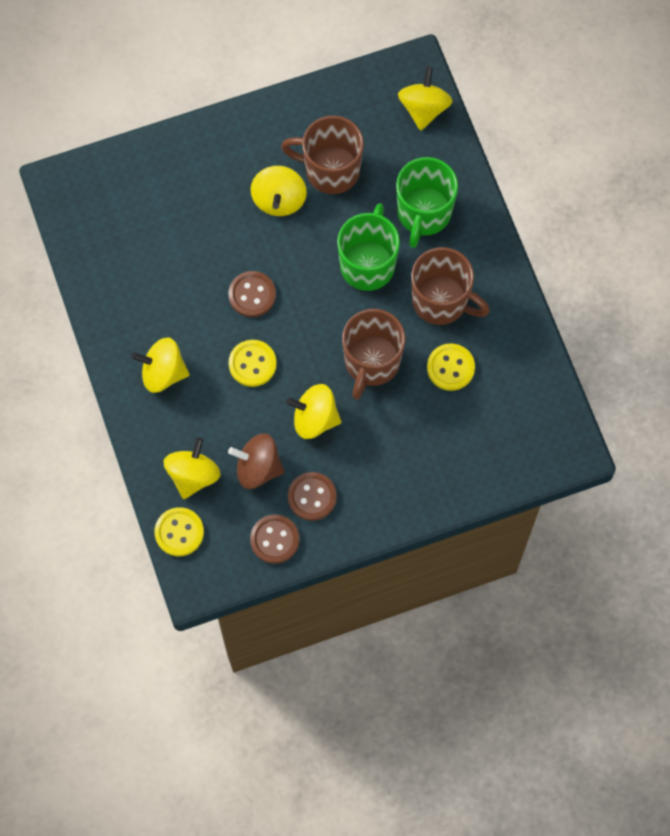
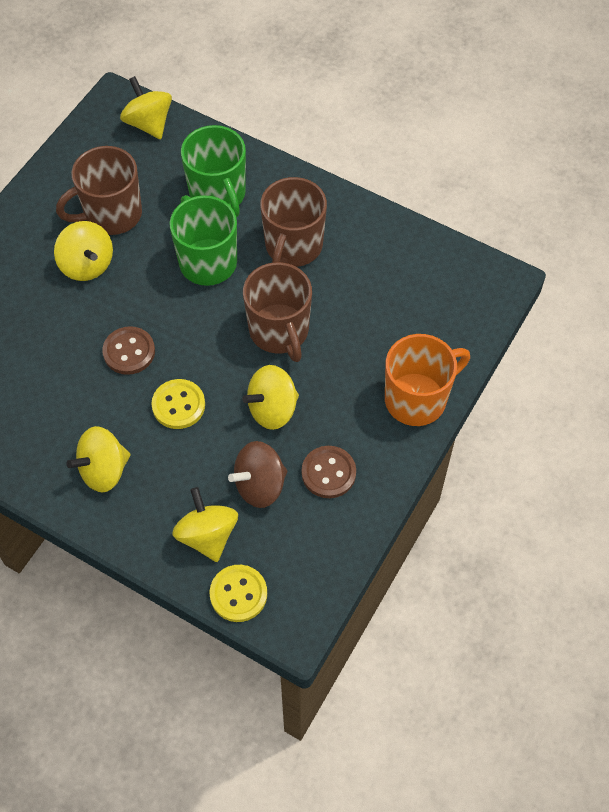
camera: 40 degrees left, 10 degrees down
(274, 539) = (329, 533): brown button -> none
(423, 493) = (417, 399): none -> orange mug
(441, 301) = (293, 247): brown mug -> brown mug turned 120 degrees clockwise
(450, 368) = (347, 289): yellow button -> none

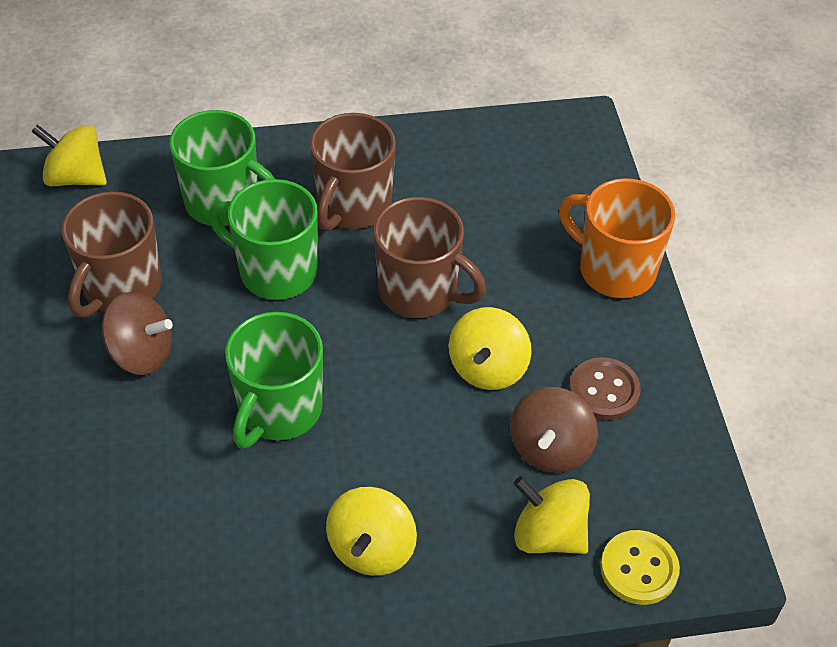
camera: 40 degrees left, 10 degrees down
(87, 264) = (141, 353): yellow spinning top -> brown spinning top
(129, 352) = (279, 410): brown button -> green mug
(178, 405) = (387, 428): yellow button -> none
(293, 247) = (353, 206): brown mug -> brown mug turned 45 degrees clockwise
(417, 399) = (614, 269): orange mug -> orange mug turned 75 degrees counterclockwise

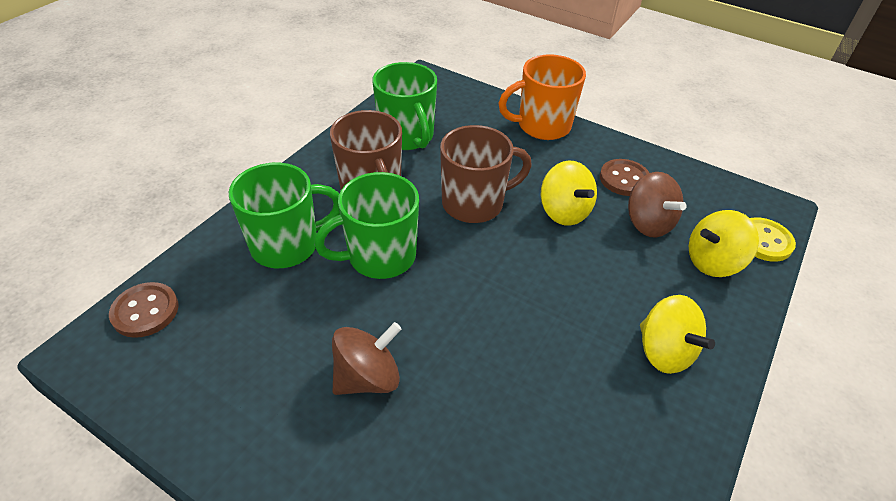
camera: 50 degrees left, 5 degrees down
(76, 177) = (145, 311): yellow spinning top -> brown button
(121, 288) = (289, 351): brown mug -> none
(279, 410) = (502, 329): green mug -> green mug (407, 136)

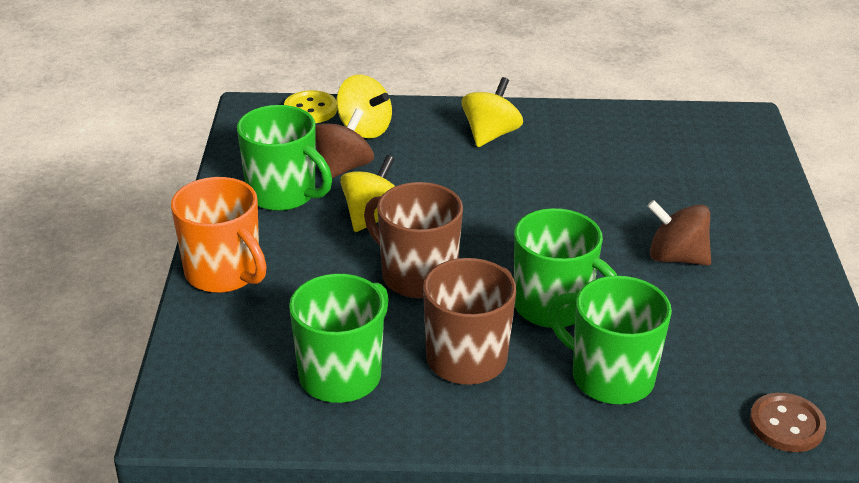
camera: 120 degrees left, 10 degrees down
(624, 179) = (283, 194): brown button -> green mug

